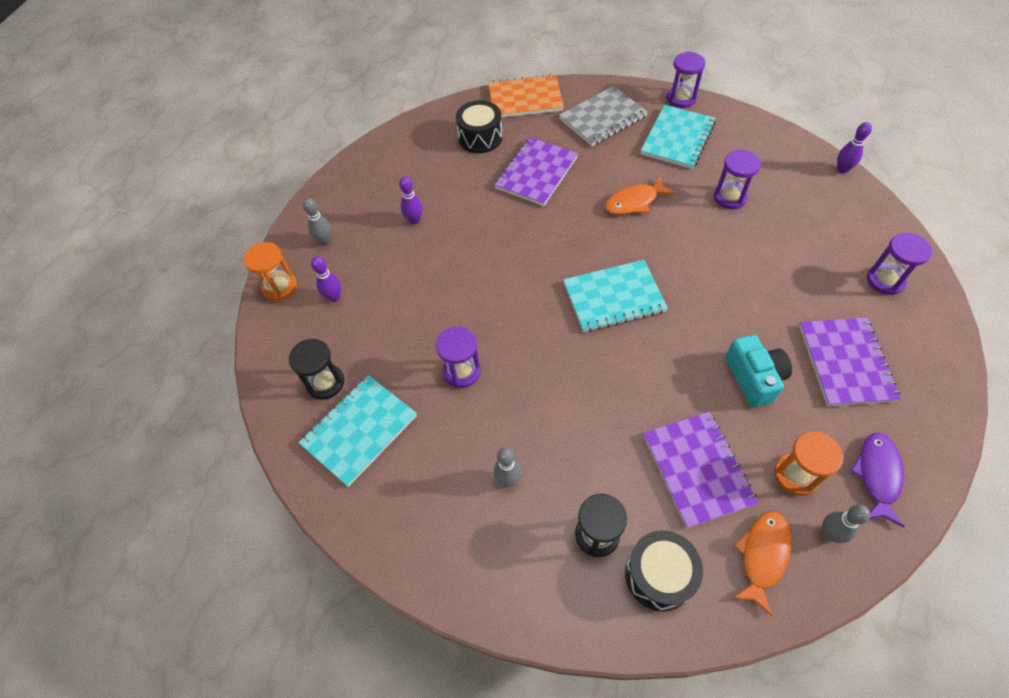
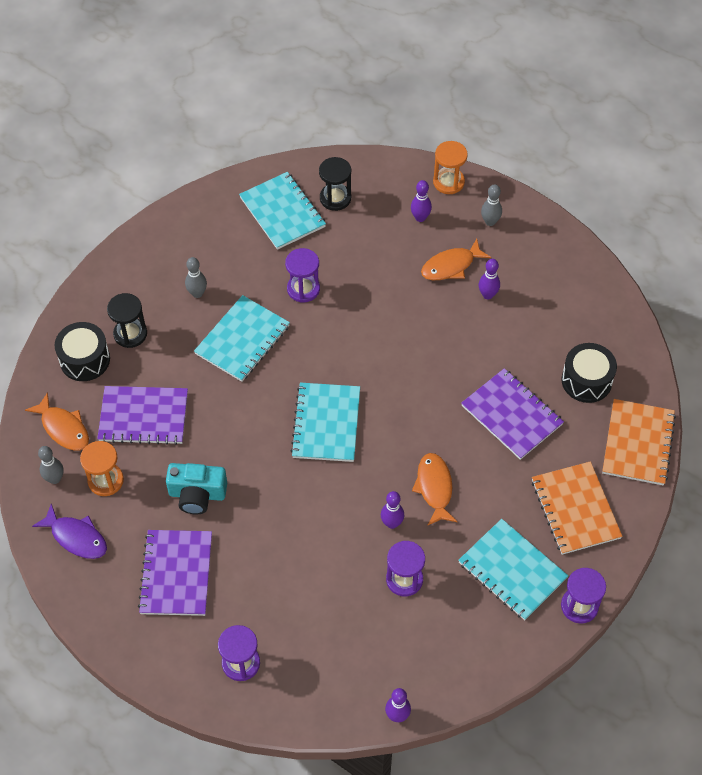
camera: 105 degrees right, 0 degrees up
(389, 256) = (451, 266): none -> orange fish
(551, 406) = (242, 340): none -> turquoise notebook
(602, 118) = (575, 509): grey notebook -> orange notebook
(685, 220) = (392, 523): none -> purple bowling pin
(845, 362) = (176, 574): purple notebook -> purple notebook turned 75 degrees clockwise

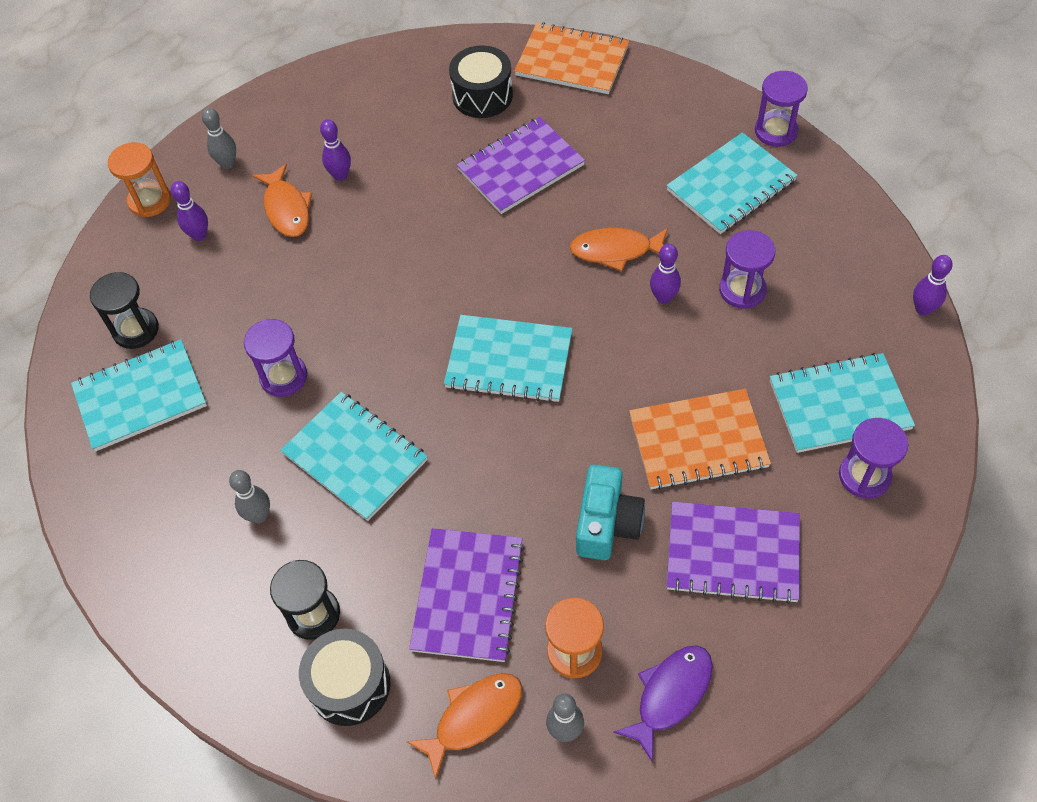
camera: 80 degrees left, 0 degrees up
(301, 648) = (839, 405): none -> turquoise notebook
(575, 509) = (653, 122): orange notebook -> orange notebook (698, 441)

